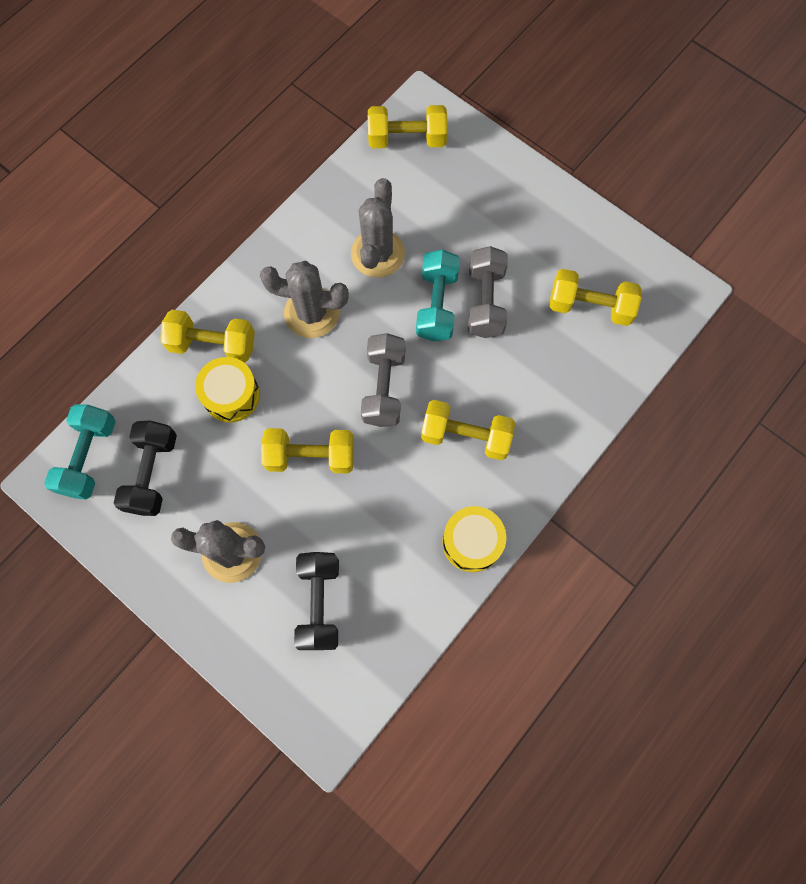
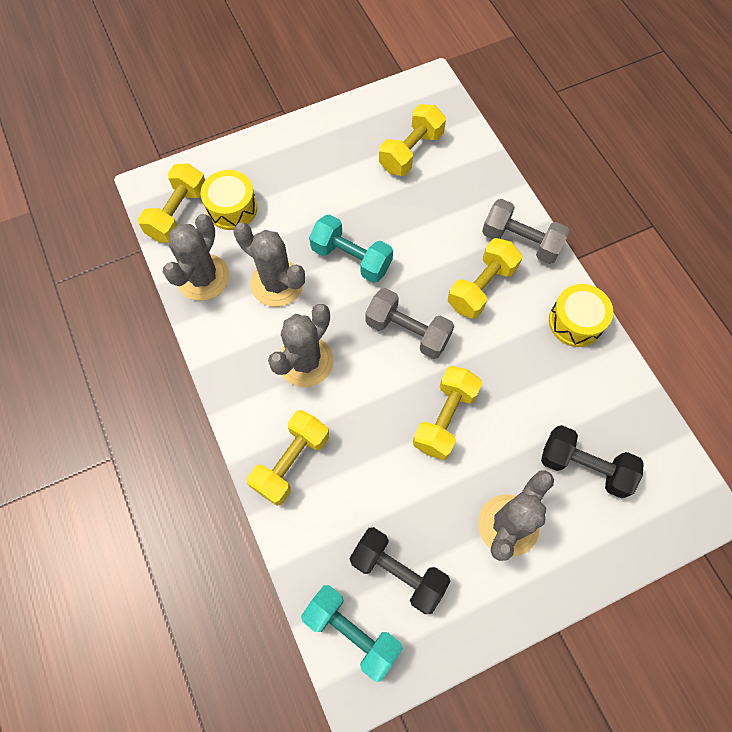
camera: 65 degrees left, 5 degrees down
(231, 395) = (352, 465): yellow drum -> yellow drum (232, 208)
(353, 191) = (203, 277): none -> grey cactus
(485, 301) = (367, 221): grey dumbbell -> grey dumbbell (520, 241)

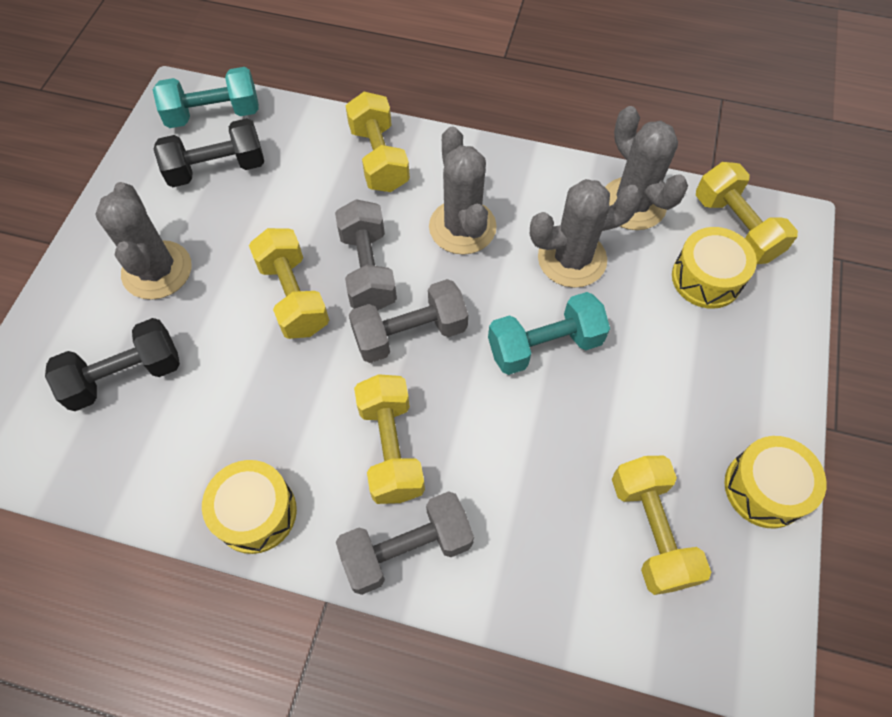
camera: 130 degrees right, 5 degrees down
(345, 120) = (764, 488): none -> yellow drum
(386, 391) = (368, 269): none -> grey dumbbell

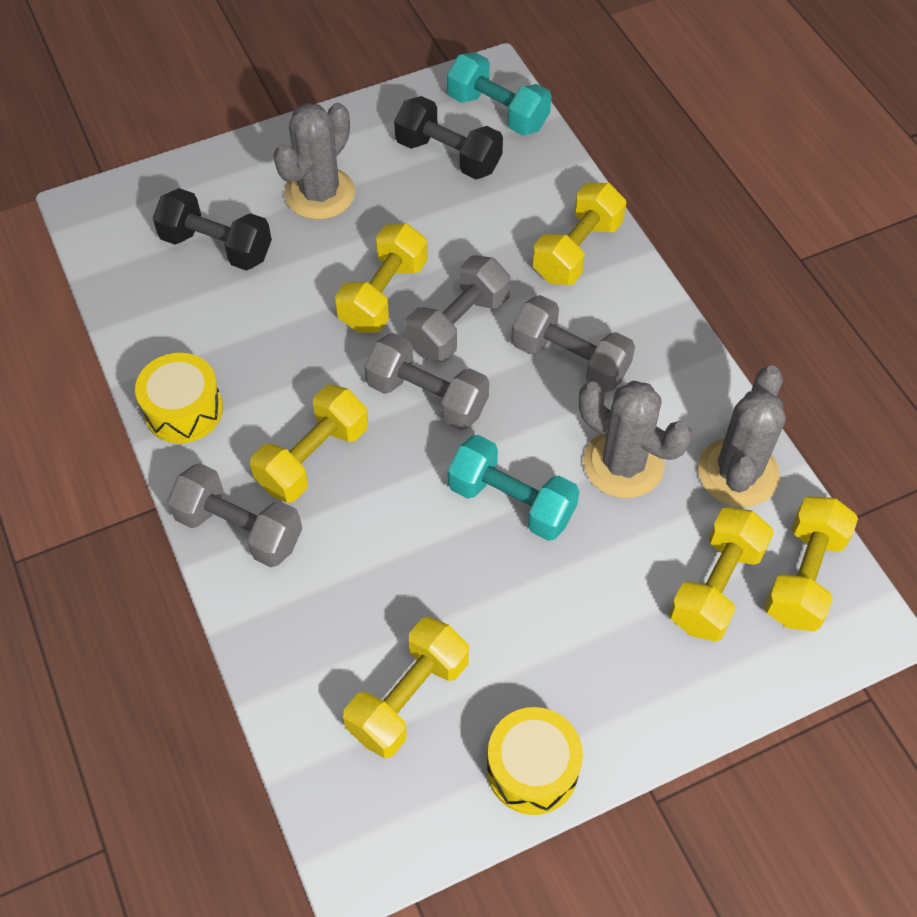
camera: 50 degrees right, 5 degrees down
(462, 227) = (570, 360): grey cactus -> grey dumbbell
(706, 278) = (716, 587): yellow drum -> yellow dumbbell

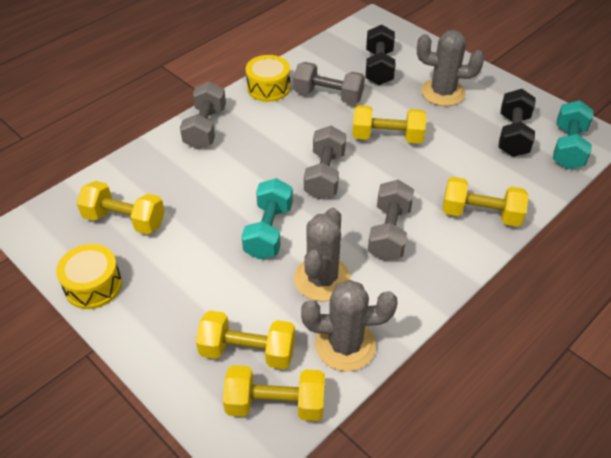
camera: 70 degrees right, 10 degrees down
(313, 458) = (261, 141): yellow dumbbell -> none
(458, 325) = (385, 174): grey dumbbell -> grey dumbbell (328, 96)

